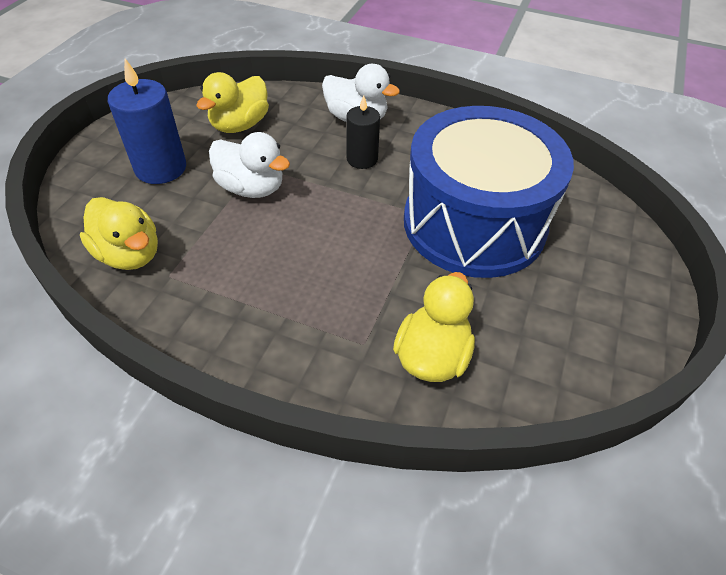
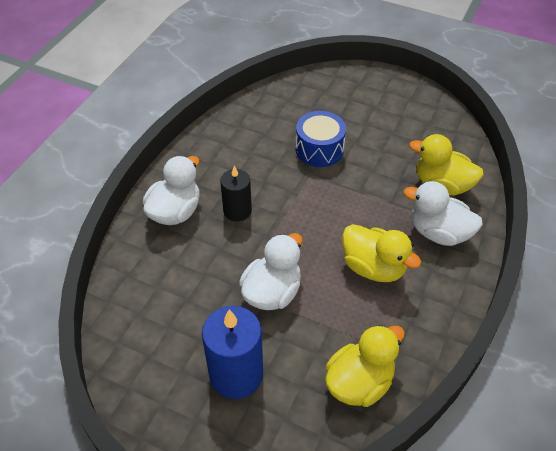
camera: 85 degrees left, 0 degrees up
(240, 125) = (171, 308): yellow duck -> yellow duck (373, 267)
(339, 343) = (438, 233): none -> white duck
(474, 223) = (319, 149): blue drum -> blue drum, size x0.45

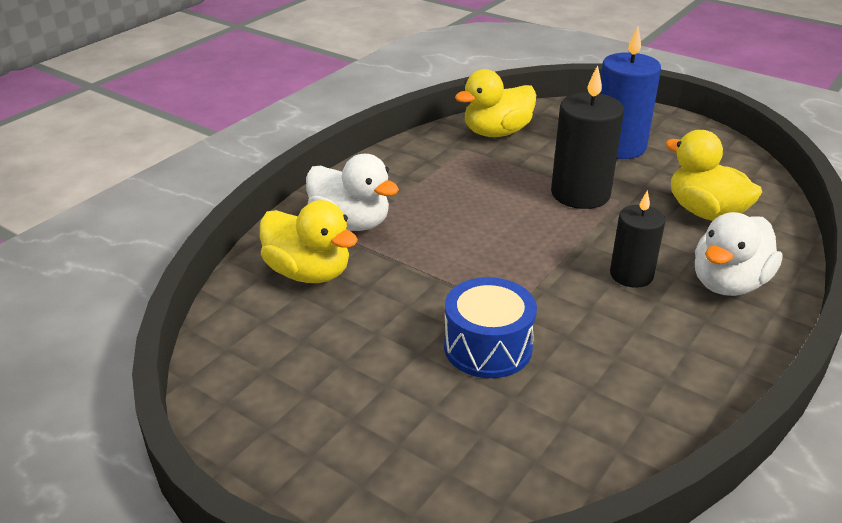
camera: 170 degrees left, 15 degrees down
(272, 292) = (580, 194): white duck -> black candle
(373, 267) = (451, 201): yellow duck -> yellow duck (705, 212)

